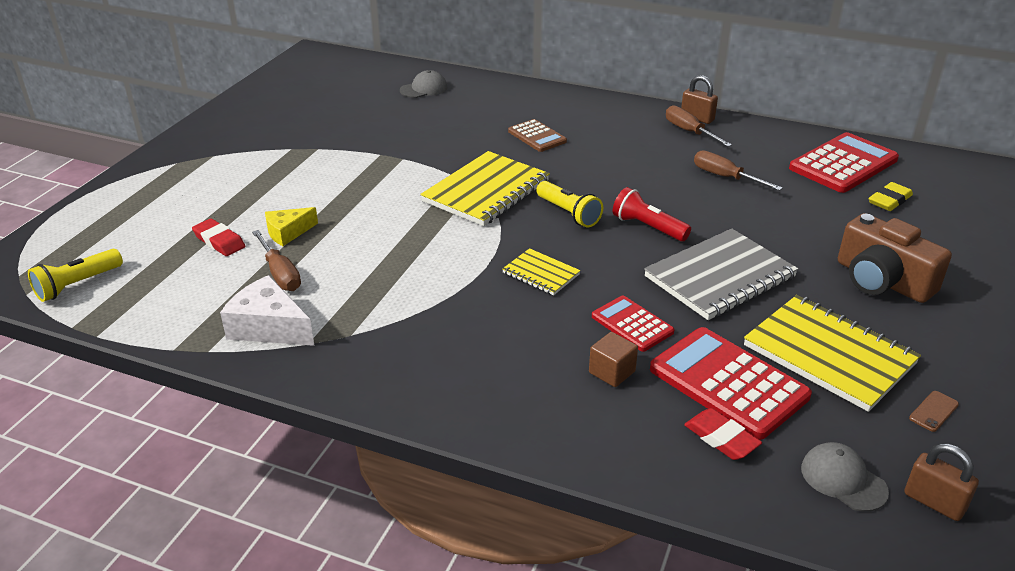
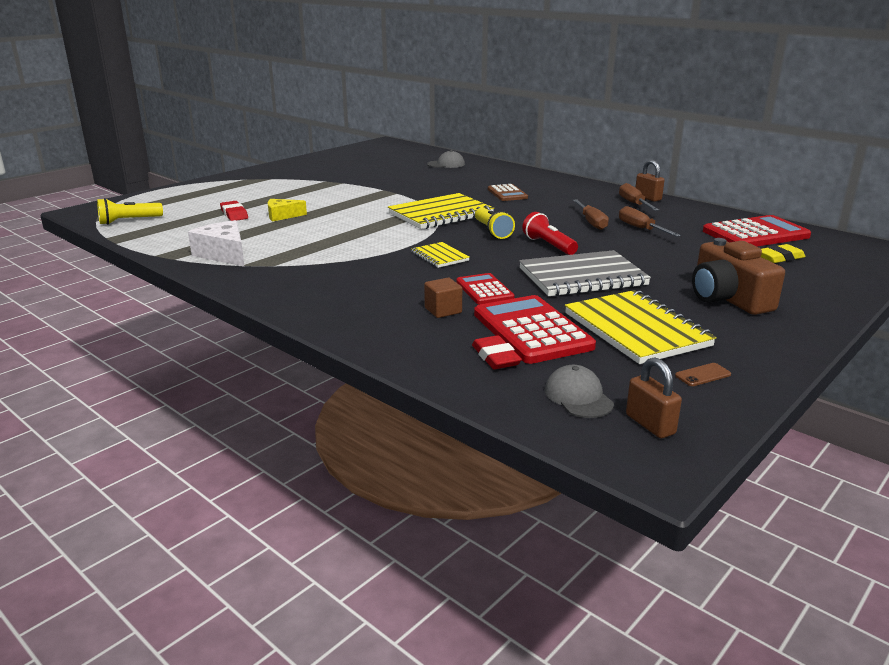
camera: 20 degrees right, 10 degrees down
(280, 274) = (257, 233): brown screwdriver -> brown screwdriver (591, 222)

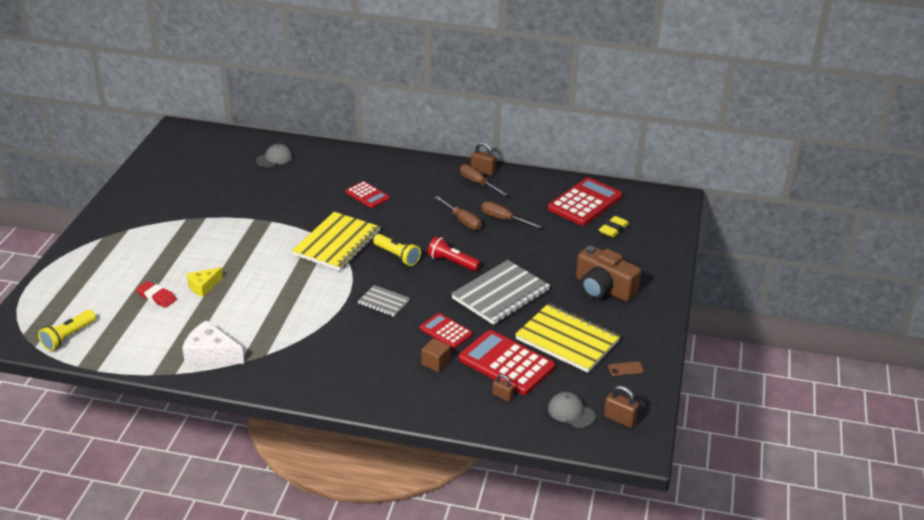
camera: 30 degrees left, 10 degrees up
(439, 256) = (383, 302): yellow notebook -> grey notebook
(495, 357) = (502, 396): red eraser -> brown padlock
(507, 193) = (367, 195): brown calculator -> red calculator
(703, 375) = (625, 369): brown phone -> brown phone turned 45 degrees clockwise

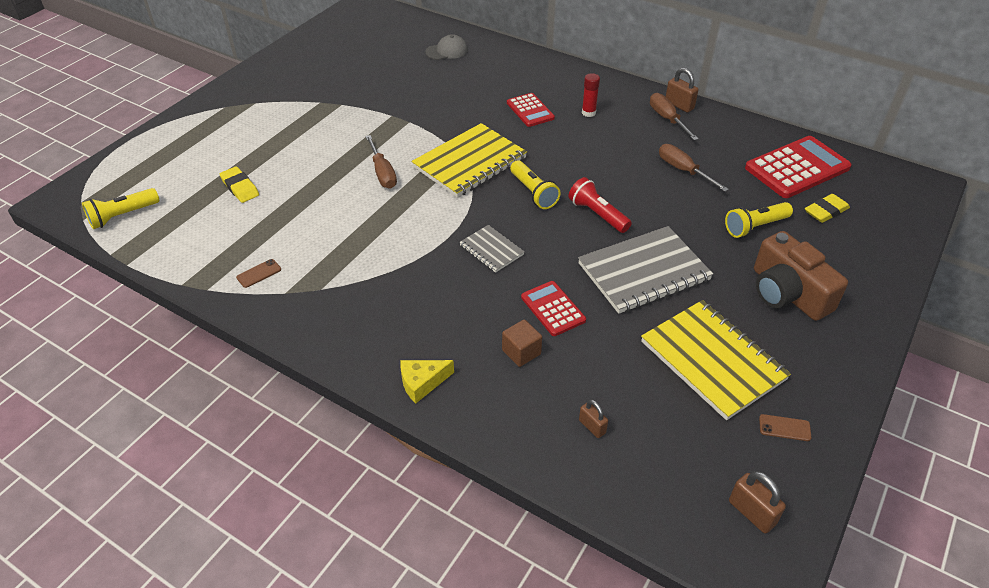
camera: 20 degrees right, 10 degrees up
(156, 297) = (240, 187): red eraser -> yellow eraser
(203, 286) = (296, 185): yellow cheese -> yellow cheese (422, 383)
(211, 354) = (259, 273): white cheese -> brown phone
(414, 189) = (588, 113): none -> red glue stick
(462, 221) = (631, 163): brown screwdriver -> brown screwdriver (382, 173)
(506, 363) = (615, 376): red calculator -> none
(568, 249) = (755, 227): none -> yellow flashlight
(571, 412) = (681, 480): grey cap -> none

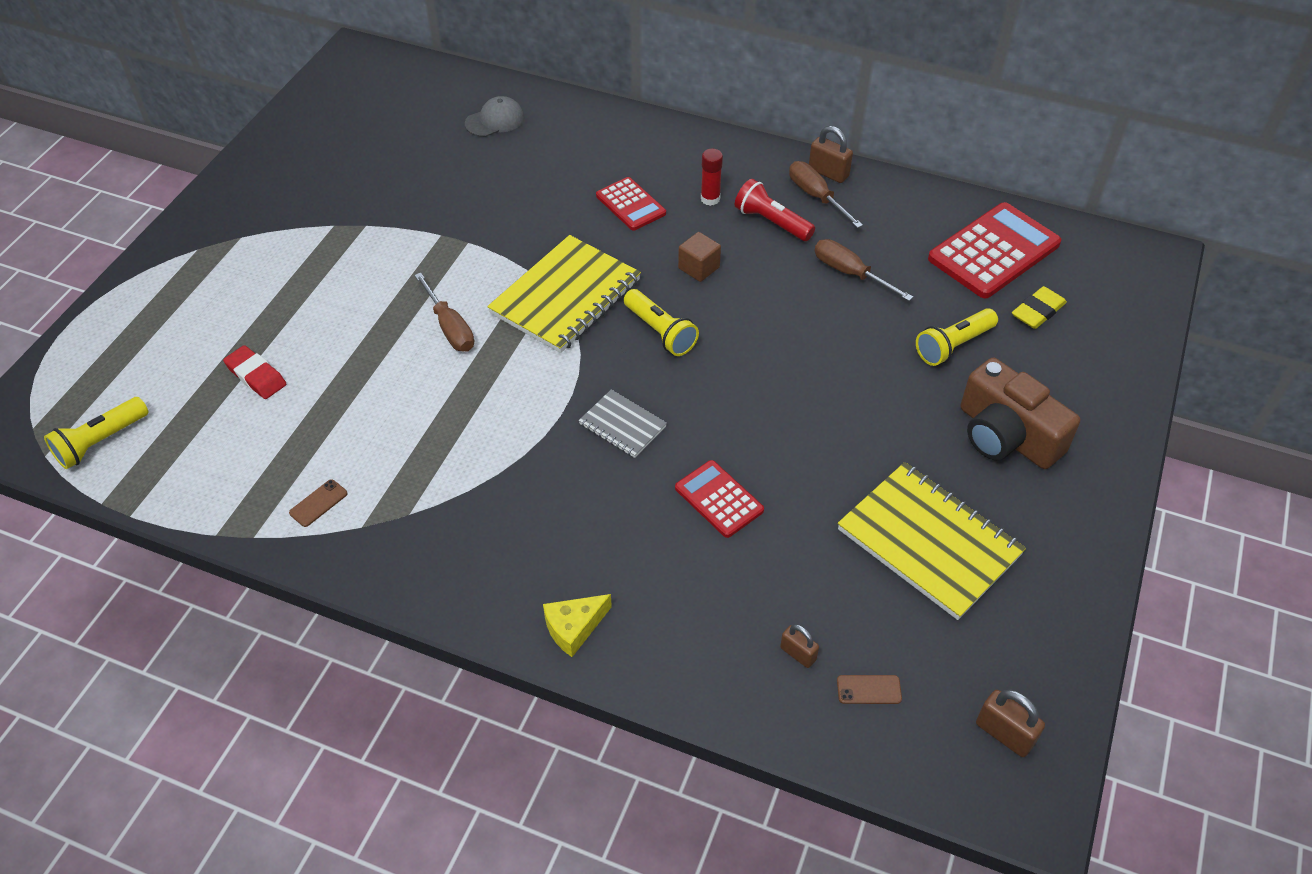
camera: 10 degrees left, 5 degrees up
(240, 187) = (256, 376): yellow eraser -> red eraser
(521, 352) = (691, 566): brown cube -> brown cube (699, 268)
(597, 214) = (750, 354): red flashlight -> red flashlight (771, 222)
(644, 272) = (824, 430): grey notebook -> none
(784, 428) = (1027, 619): brown phone -> brown phone (869, 689)

